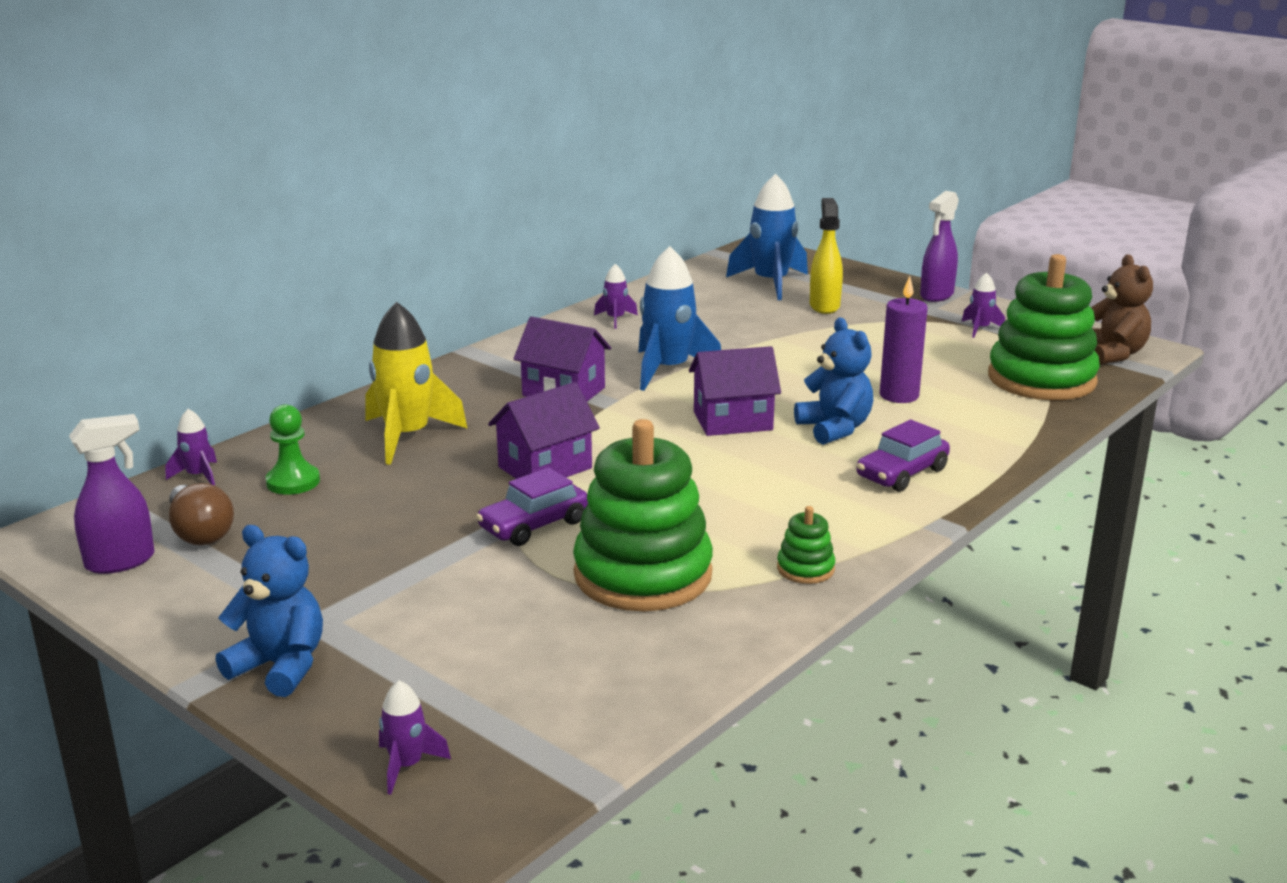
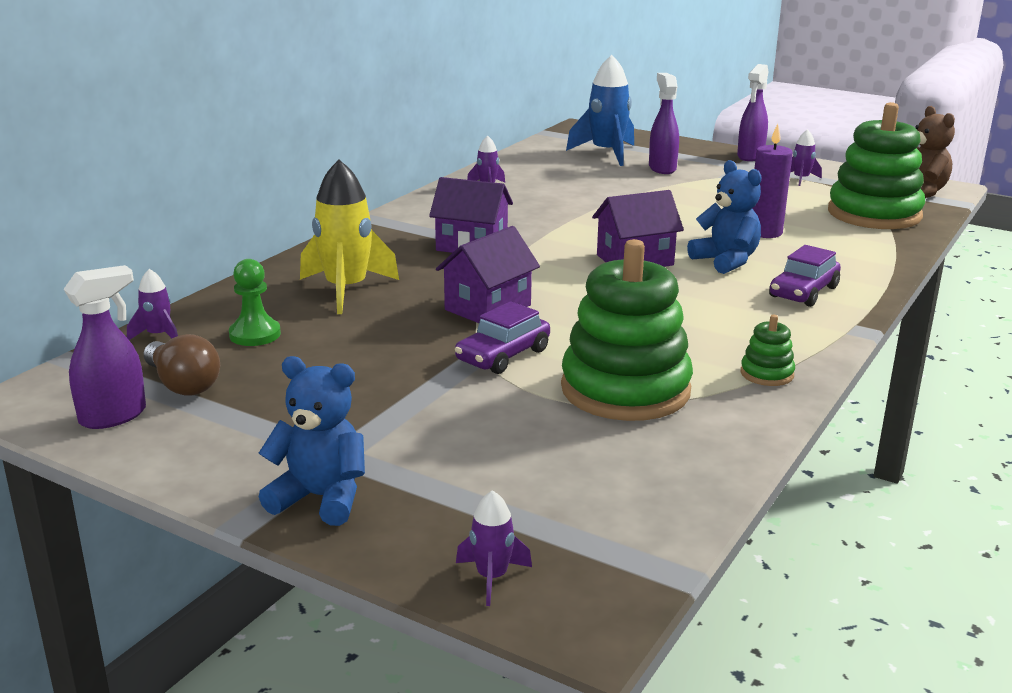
camera: 10 degrees left, 0 degrees up
(668, 370) = (556, 224): blue rocket -> none
(824, 306) = (662, 168): yellow spray bottle -> purple spray bottle

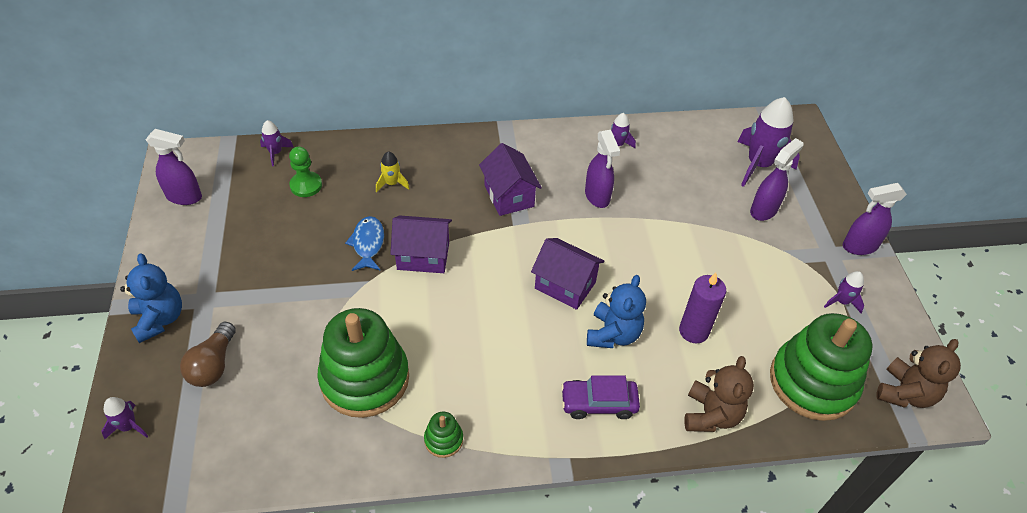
camera: 50 degrees right, 25 degrees up
(183, 384) = (232, 197): brown light bulb -> brown light bulb (213, 365)
(346, 290) = (392, 183): yellow rocket -> yellow rocket, size x0.49
(418, 329) = (368, 244): none -> blue fish
(503, 355) = (364, 299): purple car -> none
(540, 213) = (597, 196): none -> purple spray bottle
(606, 153) = (758, 165): blue rocket -> purple rocket
(868, 256) = (711, 415): none -> brown teddy bear

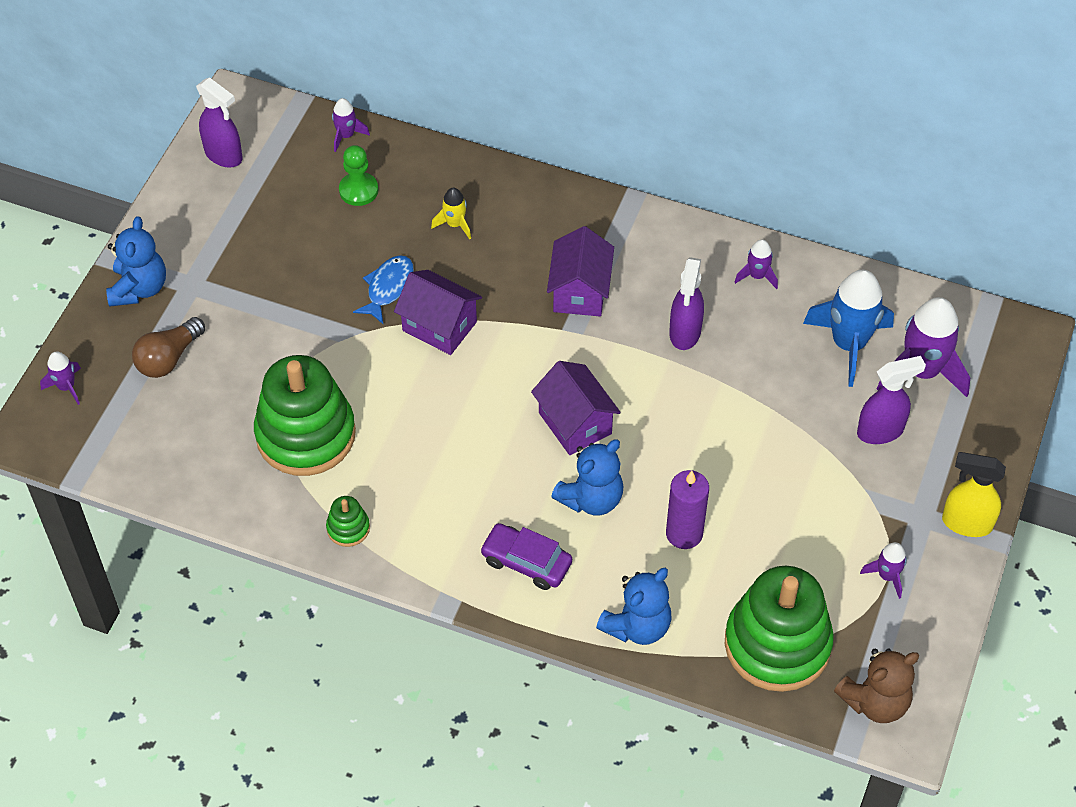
camera: 30 degrees right, 5 degrees up
(703, 165) = (848, 344): none -> blue rocket
(711, 415) = (637, 626): brown teddy bear -> blue teddy bear
(859, 246) = (966, 523): purple spray bottle -> yellow spray bottle

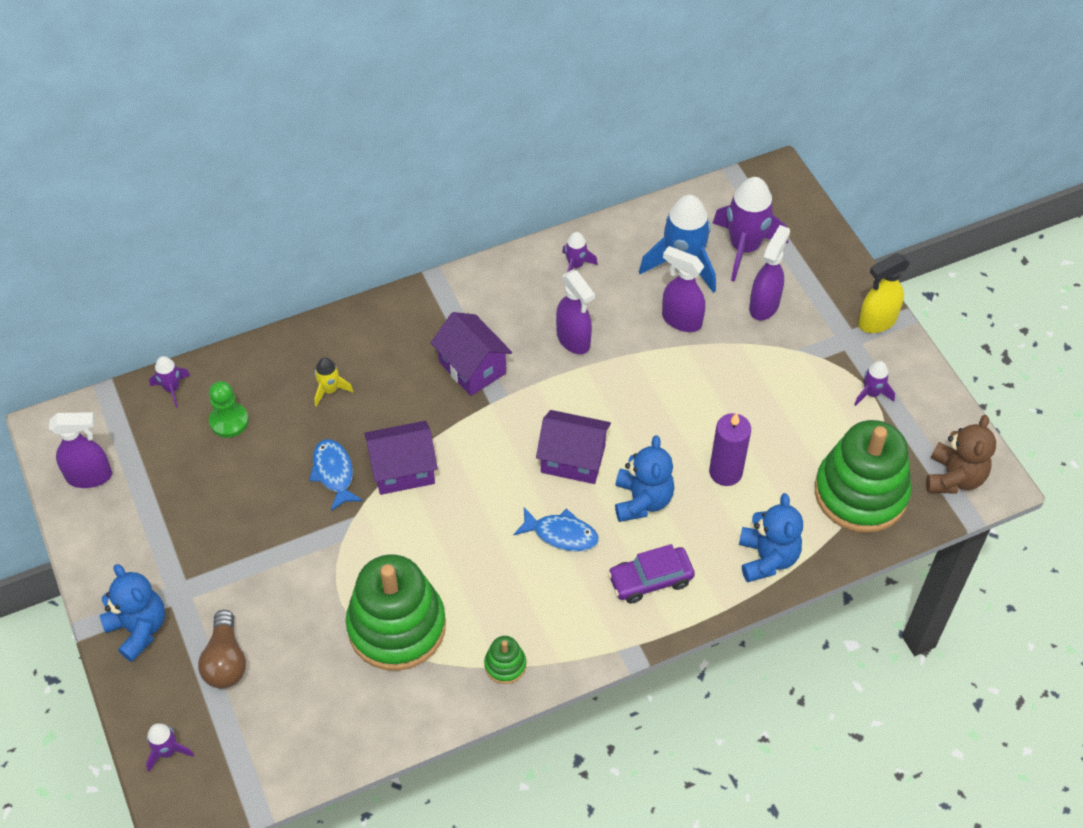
camera: 45 degrees left, 0 degrees up
(499, 471) = (561, 534): none -> blue fish
(793, 387) = (681, 320): none -> purple spray bottle

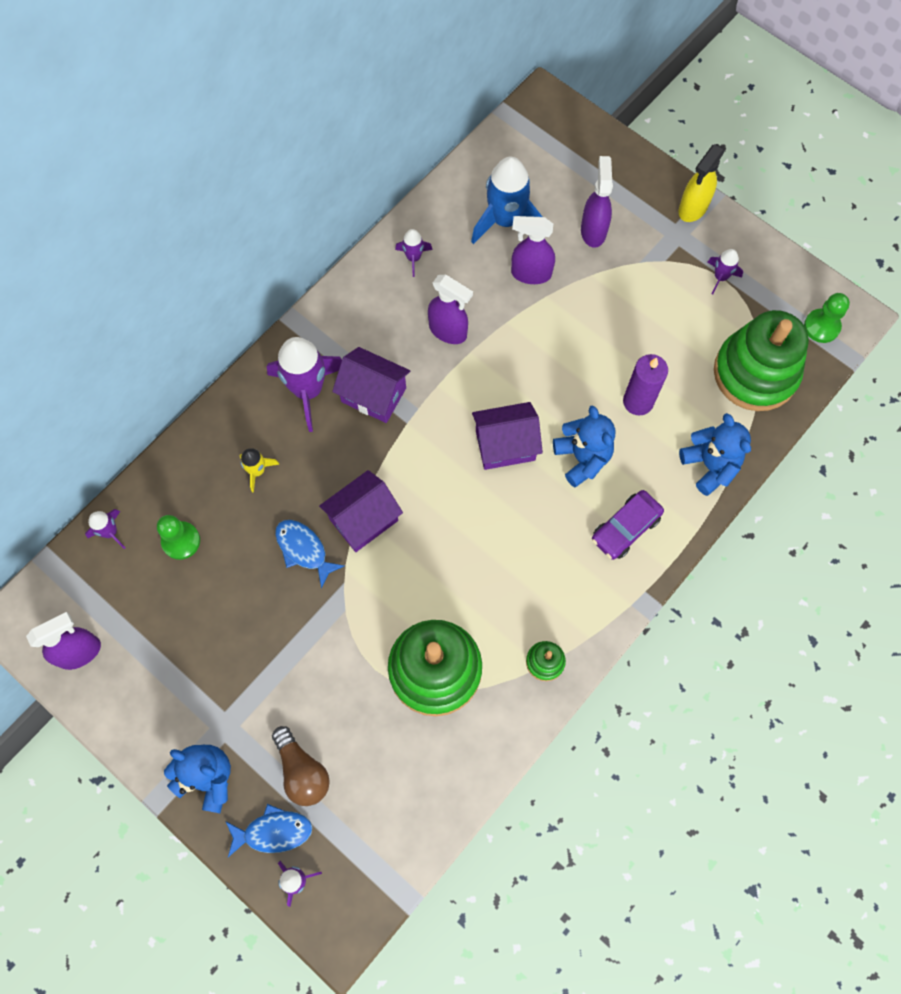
camera: 25 degrees left, 15 degrees up
(561, 534) = (530, 520): blue fish -> blue fish (273, 831)
(744, 248) = (550, 182): purple rocket -> purple rocket (308, 390)
(954, 477) = (821, 326): brown teddy bear -> green pawn

